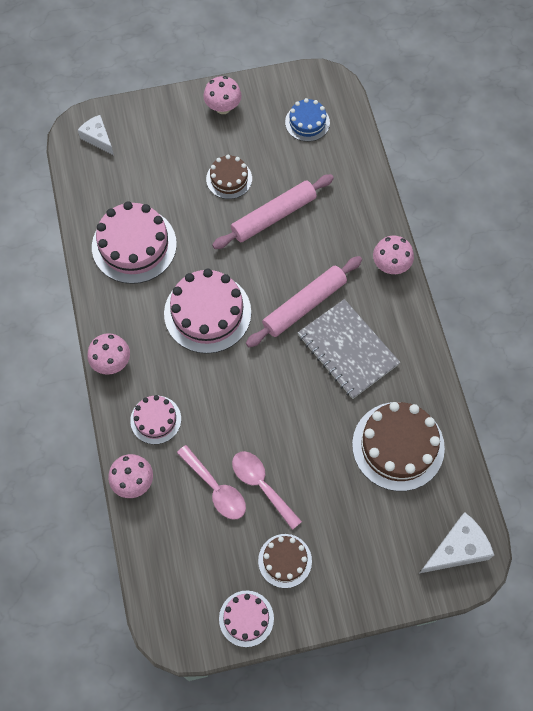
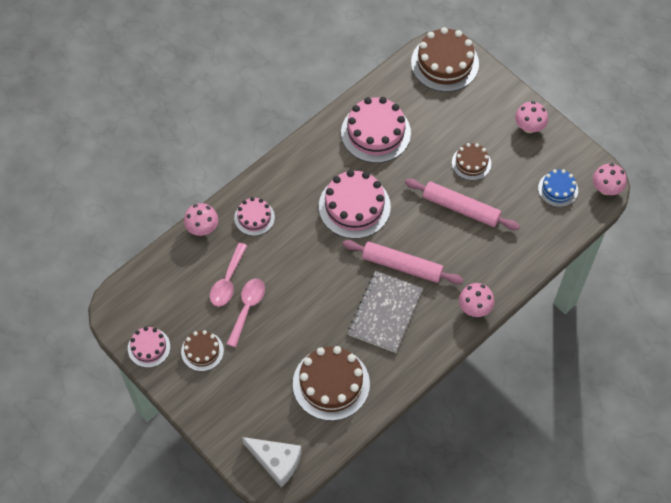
camera: 60 degrees right, 5 degrees down
(98, 138) = (444, 63): white cheese -> brown cake
(112, 362) = (279, 168): pink mushroom -> pink mushroom (606, 189)

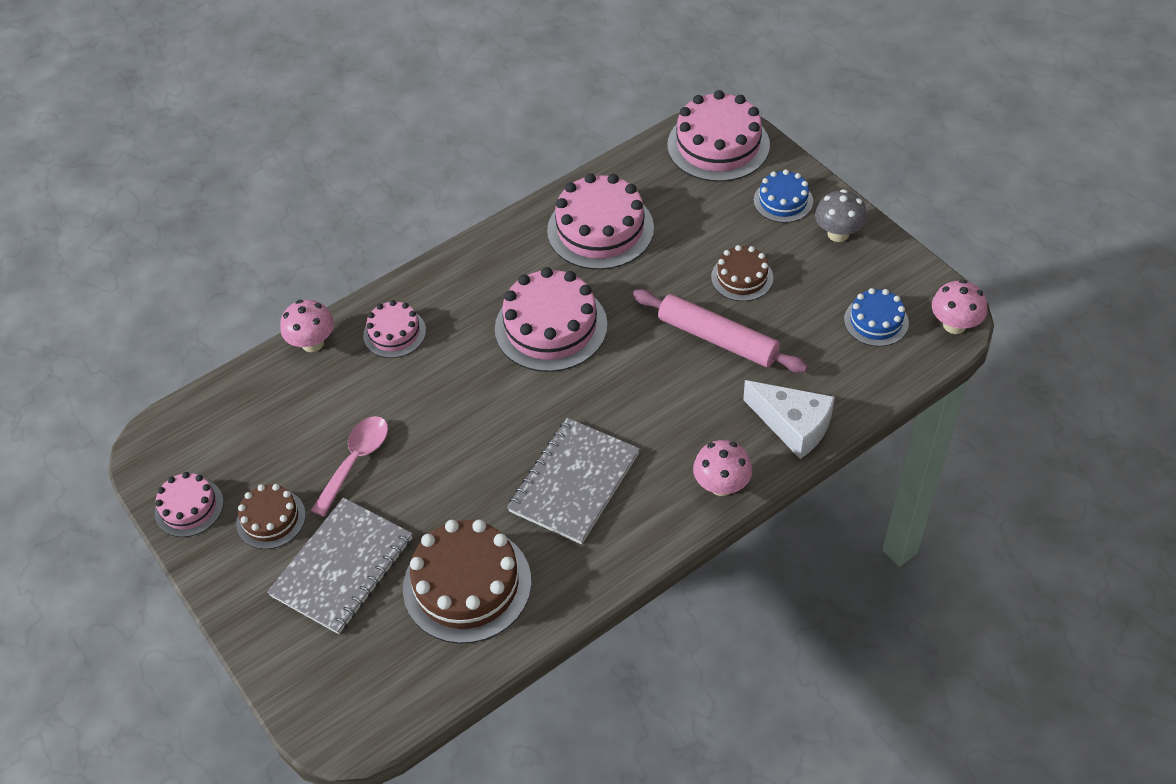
camera: 10 degrees right, 10 degrees down
(228, 281) = (334, 419): pink spoon -> none
(253, 379) = (342, 567): none -> grey notebook
(276, 461) = (352, 702): white cheese -> white cheese (793, 425)
(402, 266) = (612, 415): pink rolling pin -> none
(444, 63) = (718, 145): brown cake -> pink cake
(491, 104) = (783, 201): none -> blue cake
(529, 127) = (838, 234): pink mushroom -> grey mushroom

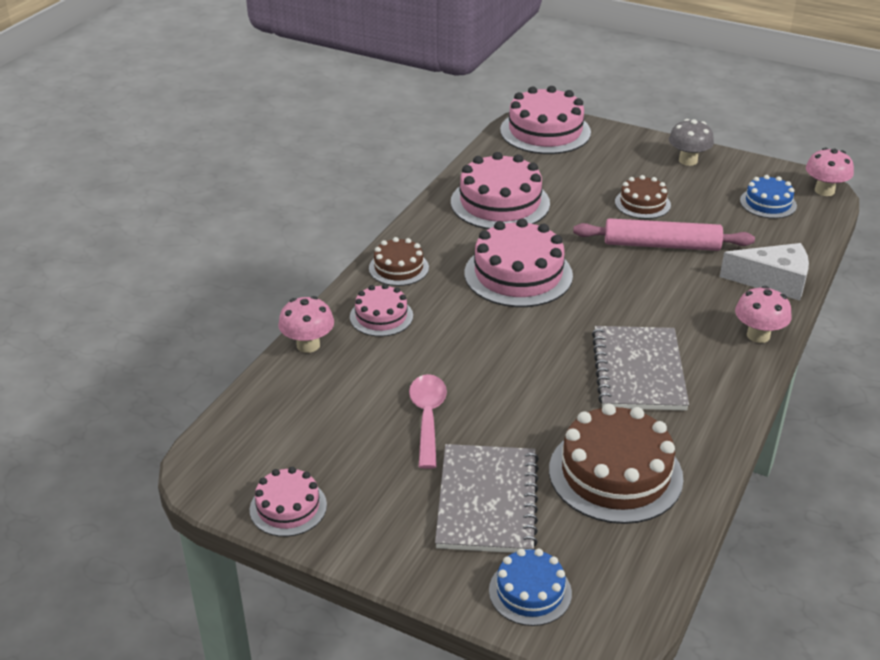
camera: 30 degrees left, 15 degrees down
(271, 519) = (382, 488): brown cake -> brown cake (398, 268)
(783, 201) = (628, 152): blue cake -> blue cake (530, 592)

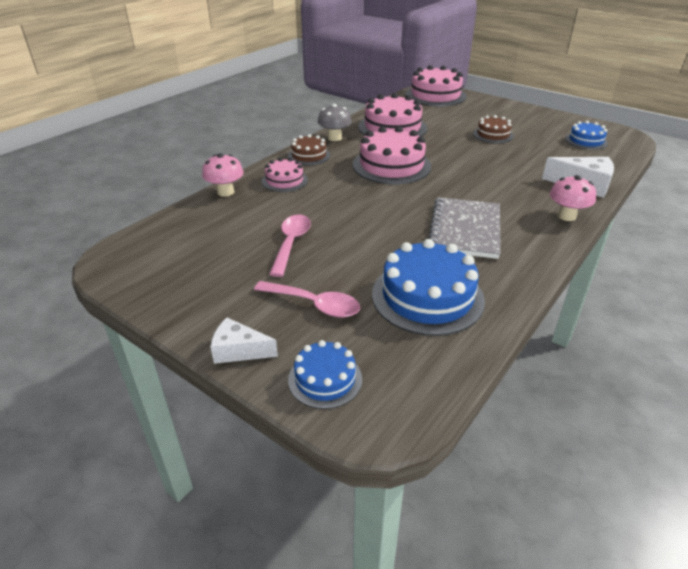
camera: 10 degrees right, 0 degrees up
(288, 507) = (157, 291): pink cake -> none
(421, 571) = (239, 350): none -> white cheese
(487, 501) = (314, 304): grey notebook -> pink spoon
(615, 473) = (427, 297): brown cake -> blue cake
(661, 245) = (501, 157): pink rolling pin -> none
(688, 160) = (531, 115): grey mushroom -> grey mushroom (334, 138)
(824, 191) = (630, 137): pink mushroom -> none

